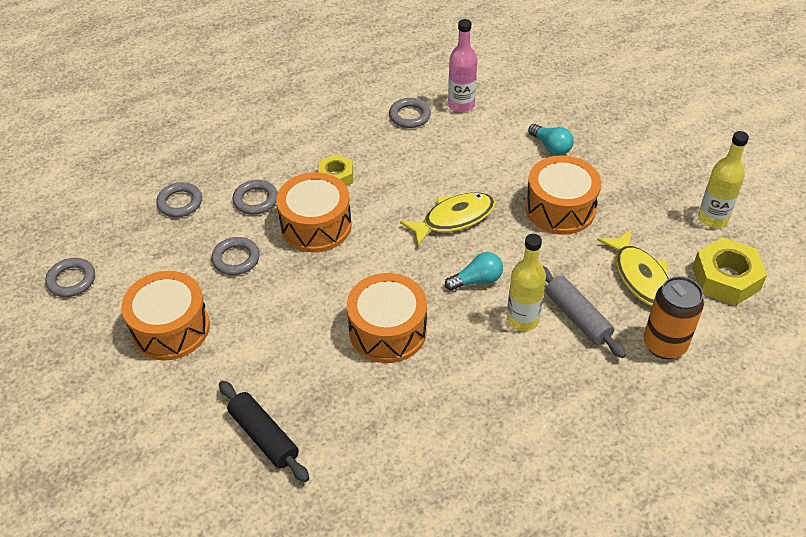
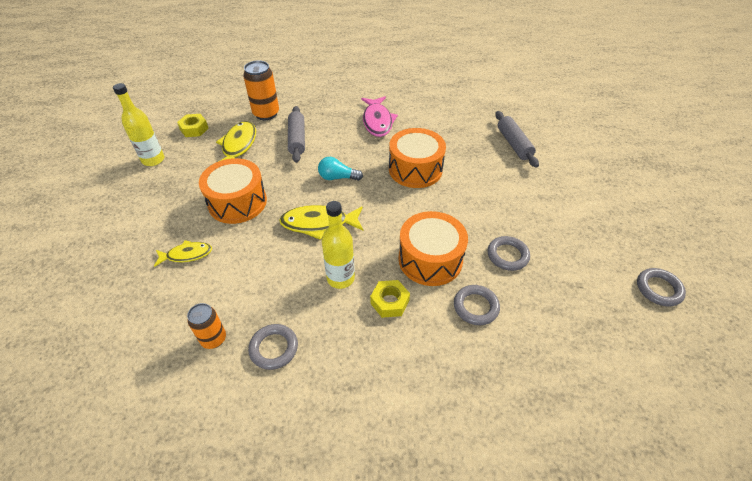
camera: 155 degrees left, 0 degrees up
(171, 328) = (568, 220): orange drum -> none
(180, 202) = (553, 334): grey ring -> none
(264, 436) = (513, 144): black rolling pin -> grey rolling pin
(461, 105) = (214, 339): pink bottle -> orange can
(492, 399) = (377, 121): none -> pink fish
(522, 319) = (329, 148): yellow bottle -> yellow bottle (340, 278)
(551, 147) = (187, 255): turquoise light bulb -> yellow fish
(726, 278) = (194, 129): yellow nut -> yellow nut, size x0.62

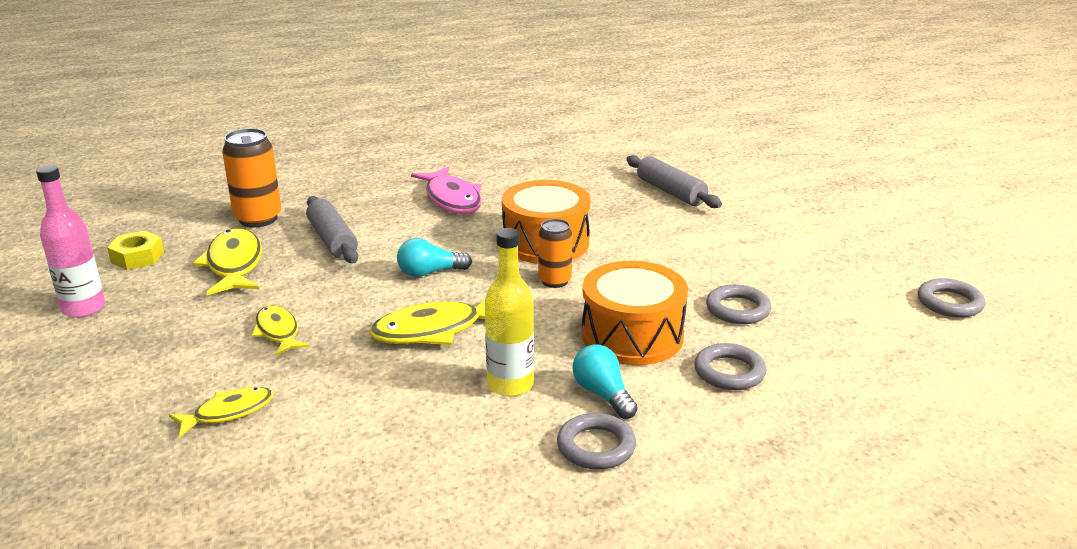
camera: 20 degrees left, 20 degrees down
(153, 160) = (84, 308): yellow bottle -> pink bottle
(214, 339) = (346, 502): orange can -> orange can (554, 281)
(237, 202) = (278, 332): orange drum -> yellow fish
(274, 348) = (456, 488): grey ring -> grey ring (596, 446)
(389, 302) = (603, 394): yellow nut -> turquoise light bulb

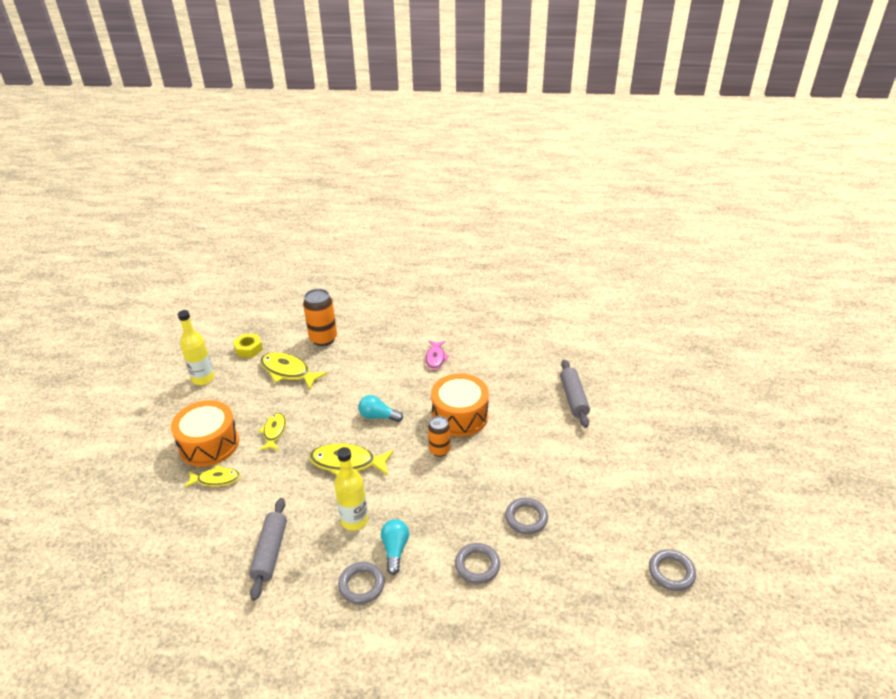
camera: 30 degrees right, 10 degrees up
(84, 308) = (203, 379): pink bottle -> yellow bottle
(234, 264) = (288, 372): yellow fish -> yellow fish turned 75 degrees counterclockwise
(332, 240) = (348, 370): grey rolling pin -> grey rolling pin (270, 552)
(452, 199) = (435, 358): pink fish -> pink fish, size x0.63
(632, 336) = (447, 512): orange drum -> orange drum (209, 444)

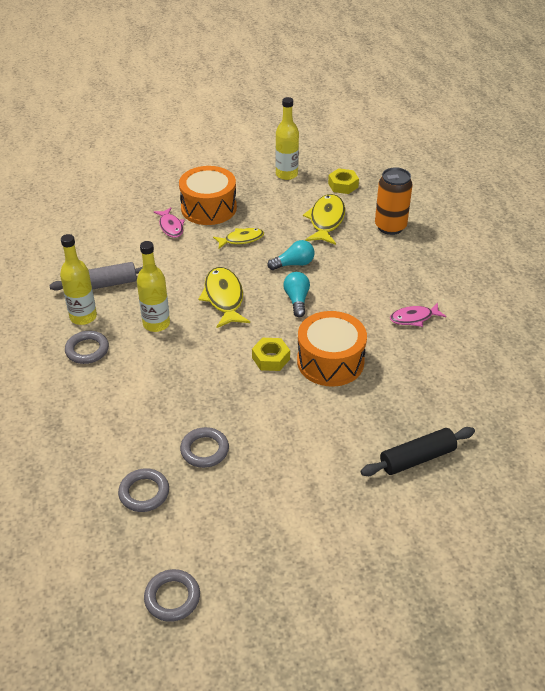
camera: 70 degrees right, 5 degrees up
(216, 479) = (171, 227): yellow fish -> pink fish
(310, 580) = (83, 317): none -> yellow bottle
(395, 550) = (132, 360): turquoise light bulb -> turquoise light bulb (294, 264)
(439, 450) = (271, 358): orange can -> yellow nut
(477, 565) = (131, 424): grey ring -> grey ring (144, 493)
(573, 398) = (417, 458): grey rolling pin -> black rolling pin

